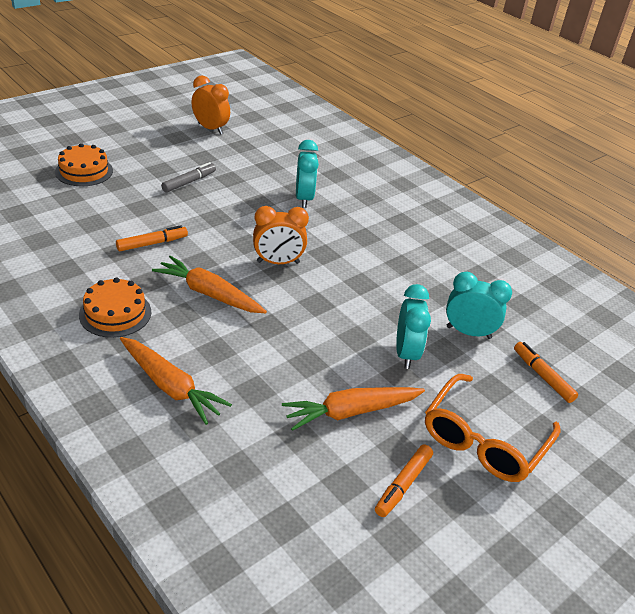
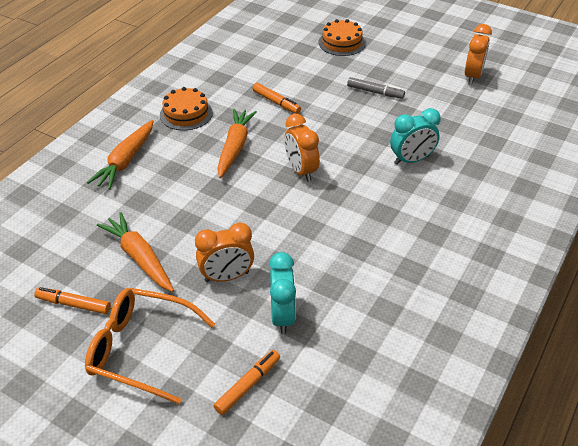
camera: 75 degrees right, 5 degrees up
(406, 353) = (227, 277): turquoise clock -> orange clock

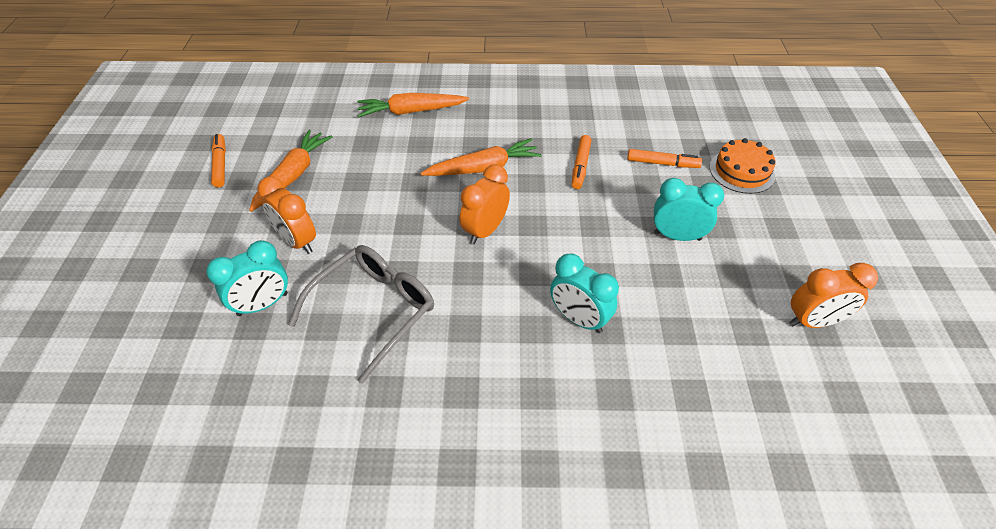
camera: 60 degrees right, 5 degrees up
(141, 349) = (185, 226): orange glasses -> none
(186, 114) = (506, 116): orange cake -> none
(247, 385) = (164, 316): orange marker -> orange marker (662, 163)
(335, 253) = (374, 311): none -> grey glasses
(375, 92) = (677, 236): grey marker -> turquoise clock

